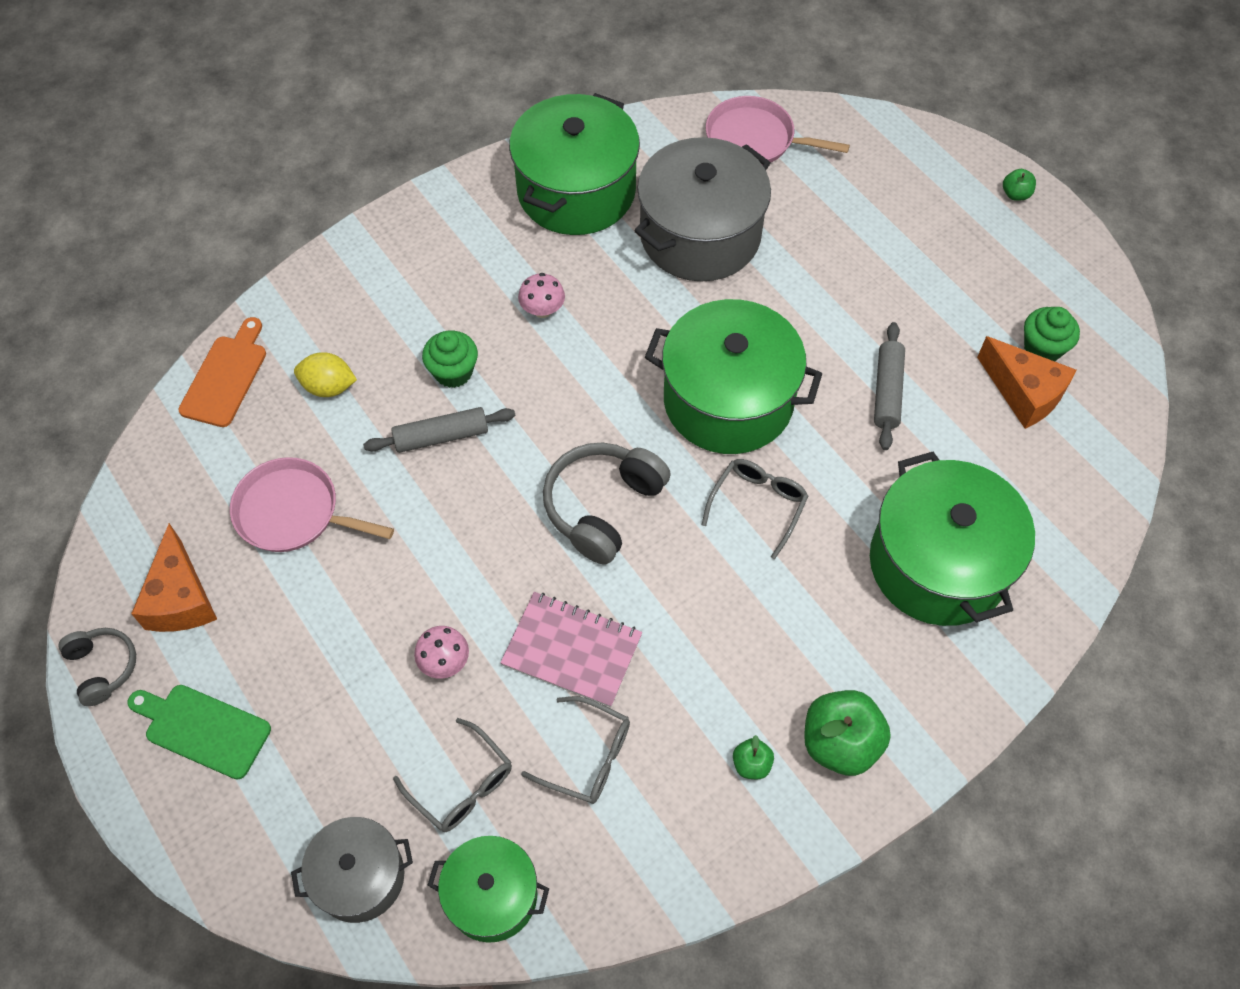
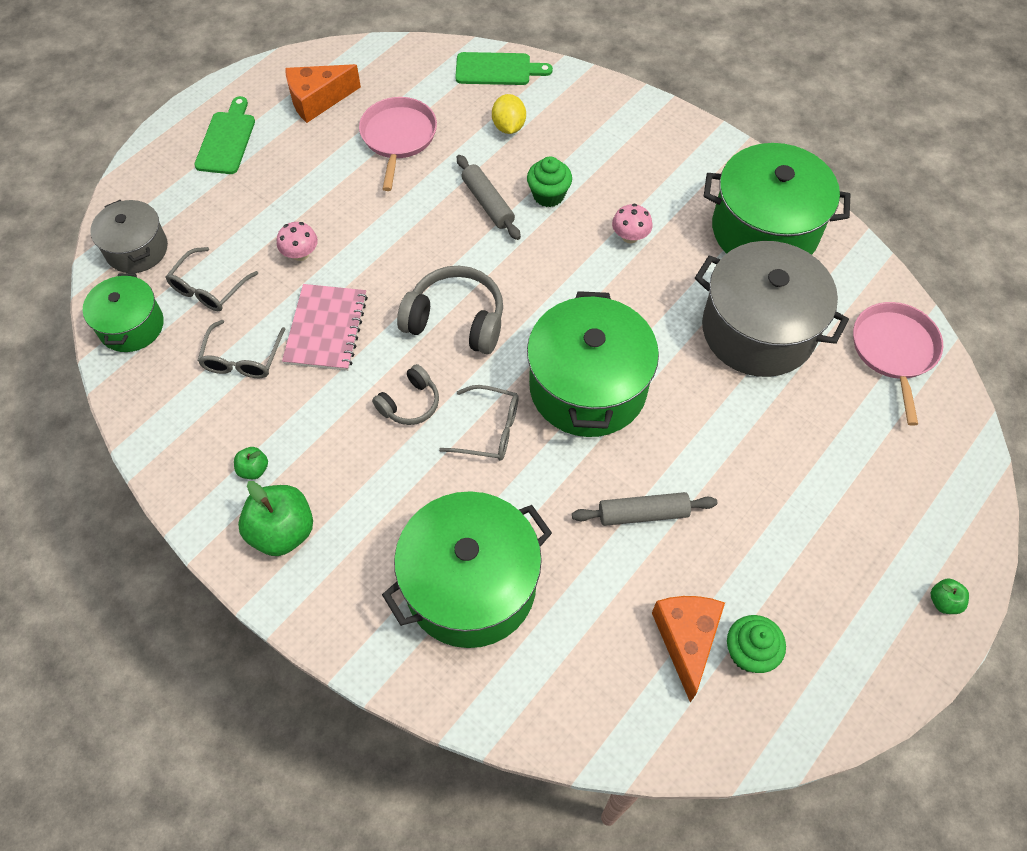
camera: 75 degrees right, 0 degrees up
(102, 667) = (260, 79): grey headphones -> grey headphones (410, 403)
(226, 377) = (497, 69): orange cutting board -> green cutting board
(1024, 393) = (686, 640): orange cheese -> orange cheese turned 150 degrees clockwise

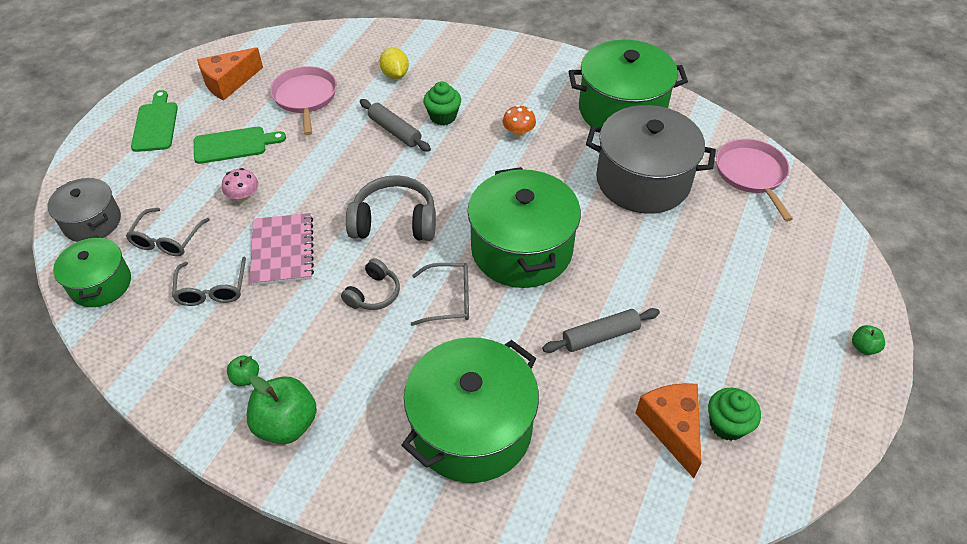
camera: 15 degrees left, 10 degrees down
(497, 69) = (373, 37): green cutting board -> green cutting board (234, 145)
(630, 236) = (518, 134): pink mushroom -> orange mushroom

